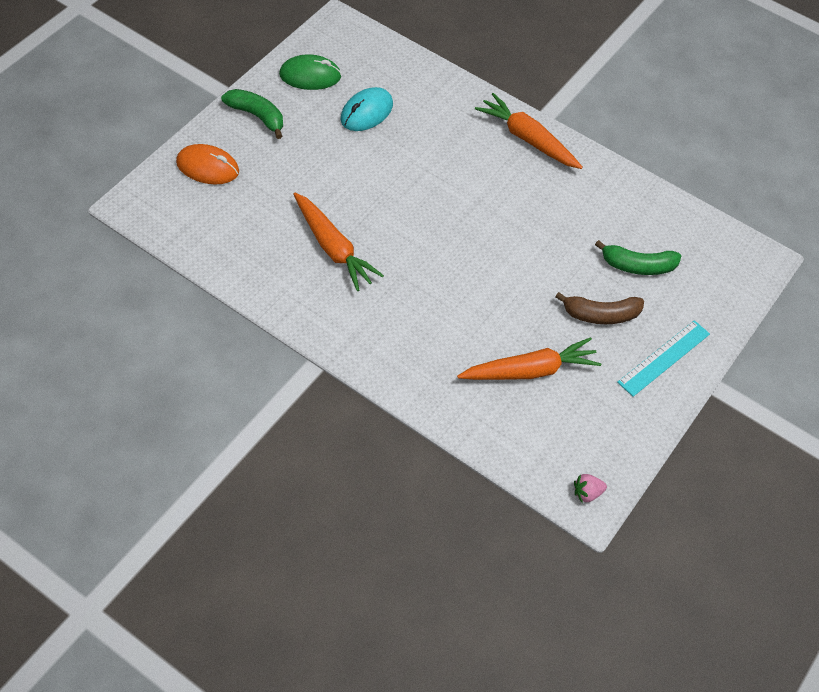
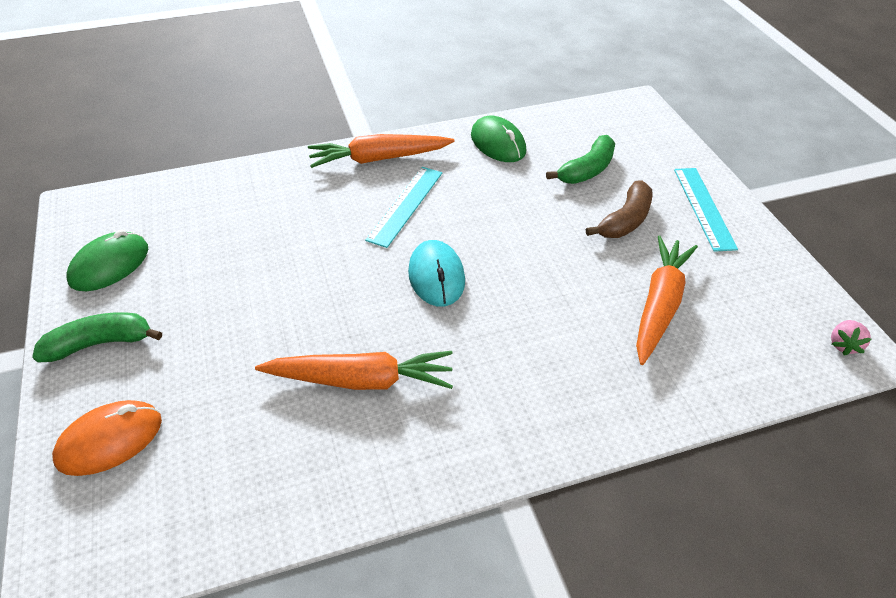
camera: 50 degrees left, 10 degrees down
(366, 112) = (214, 248): turquoise mouse -> turquoise mouse (436, 276)
(495, 182) = (405, 205): none -> turquoise ruler
(615, 196) = (498, 143): none -> green mouse

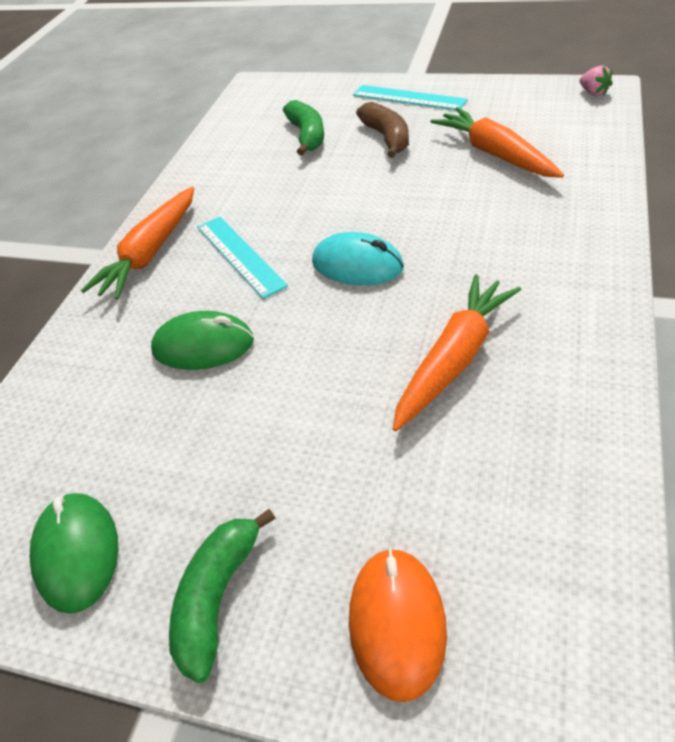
camera: 50 degrees left, 0 degrees up
(498, 143) = (217, 171): green mouse -> green mouse (203, 346)

